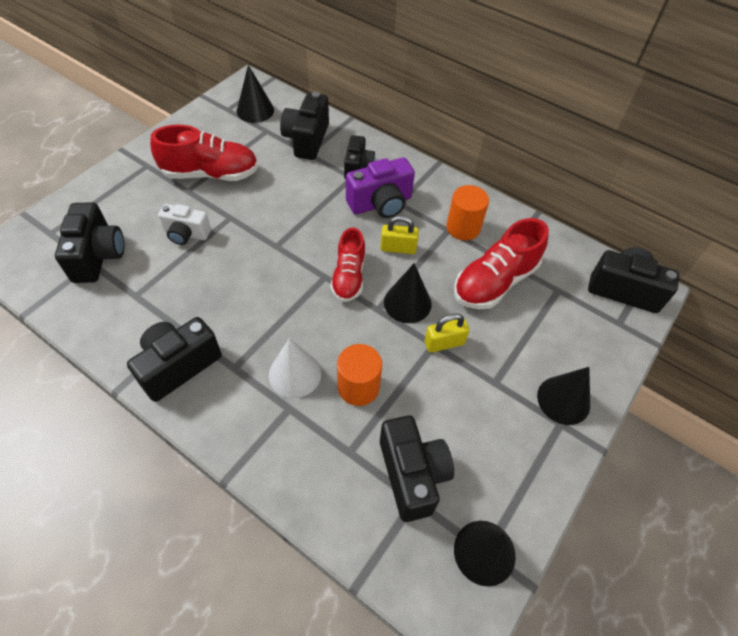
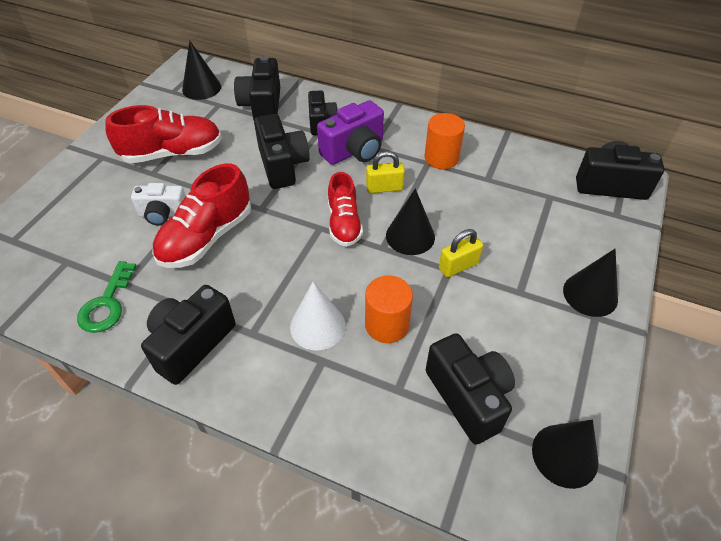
camera: 10 degrees left, 5 degrees down
(98, 256) = (72, 253): black camera -> black camera (282, 165)
(115, 311) = (107, 304): none -> green key
(495, 282) = (488, 201): red shoe -> red shoe (206, 237)

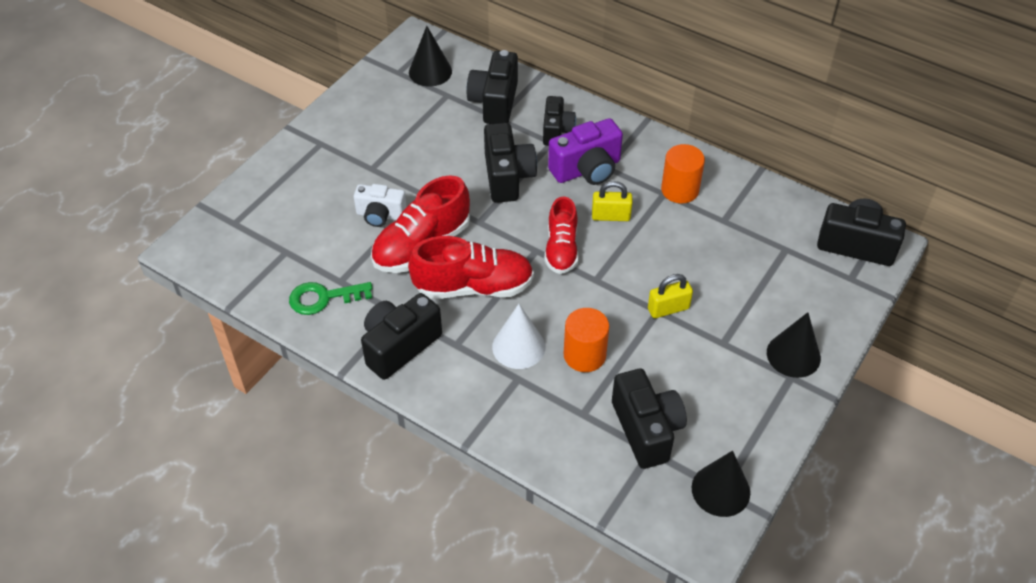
camera: 10 degrees right, 0 degrees up
(107, 304) = (323, 298): green key -> green key turned 60 degrees clockwise
(172, 153) = (393, 148): red shoe -> red shoe (473, 287)
(410, 236) = (626, 271): black cone -> none

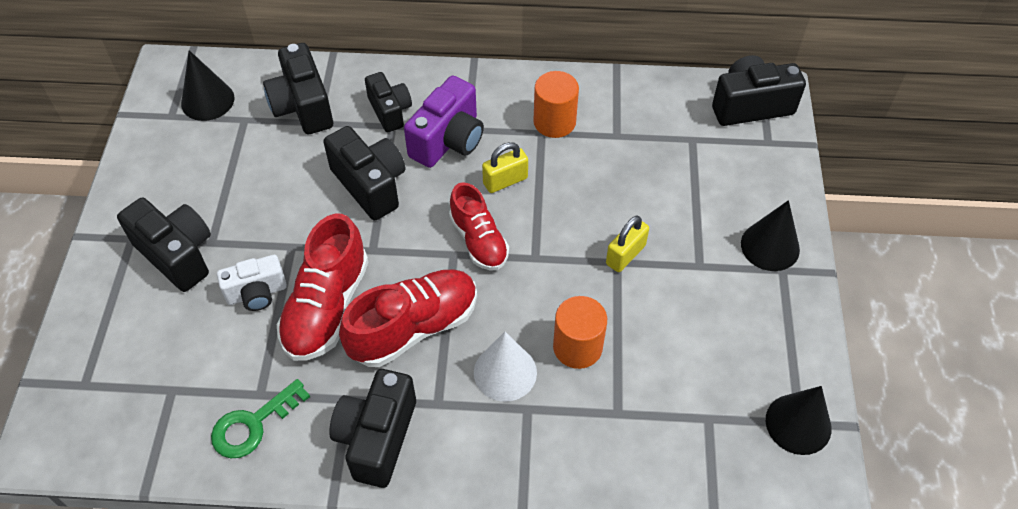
camera: 30 degrees left, 5 degrees up
(646, 430) = (689, 397): black camera -> black camera (177, 254)

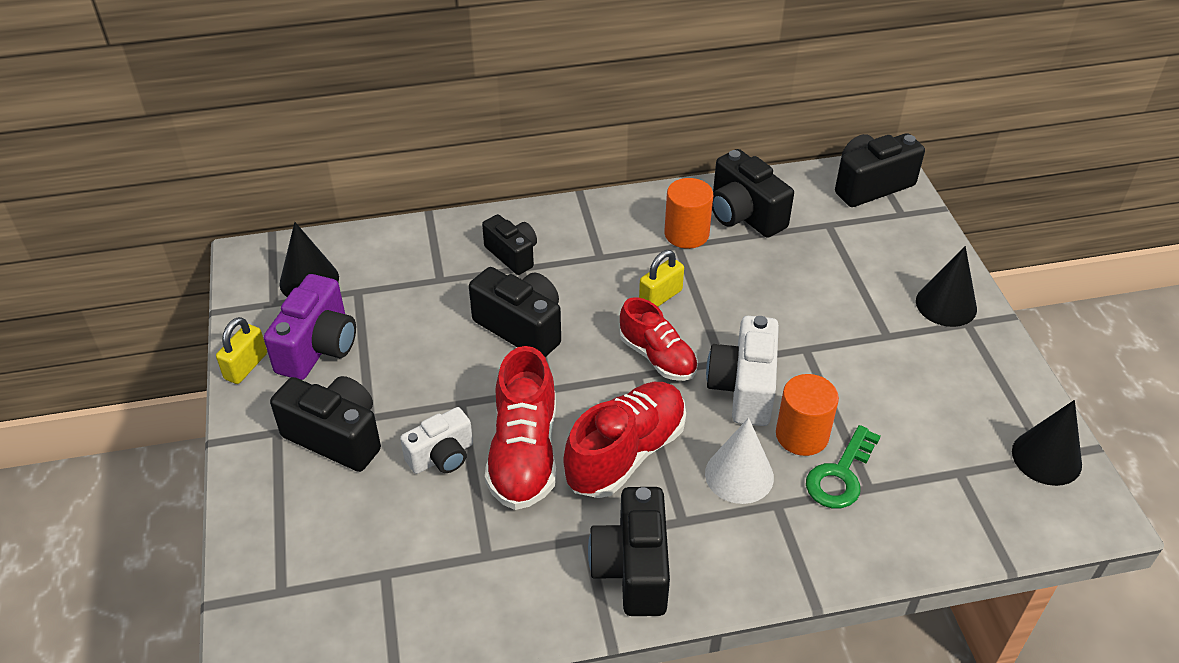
camera: 15 degrees left, 10 degrees down
(253, 424) = (491, 587): green key -> green key (840, 475)
(303, 106) = (417, 267): black camera -> black camera (744, 215)
(448, 140) = (585, 271): purple camera -> purple camera (318, 347)
(544, 288) = (743, 388): none -> white camera
(625, 255) = (811, 340): yellow padlock -> yellow padlock (246, 366)

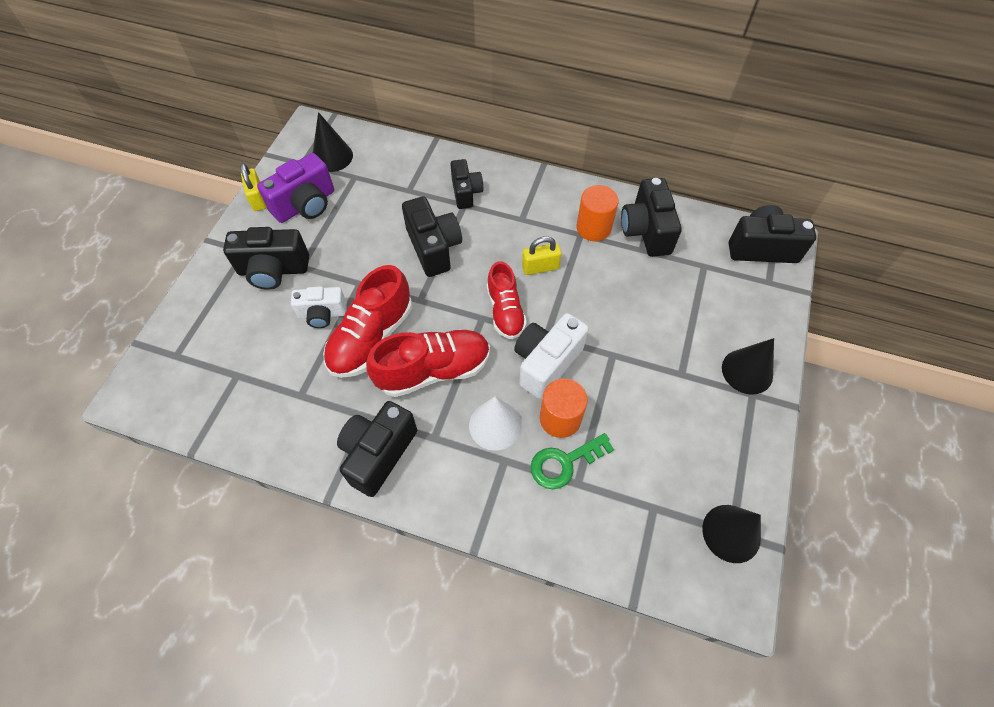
camera: 30 degrees right, 15 degrees up
(246, 366) = (258, 199): yellow padlock -> yellow padlock turned 75 degrees counterclockwise
(336, 437) = (273, 270): black camera -> black camera turned 120 degrees clockwise

